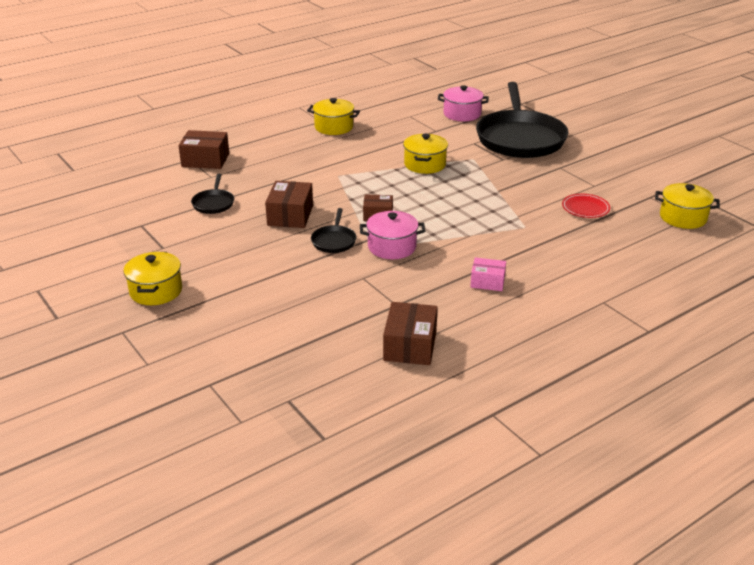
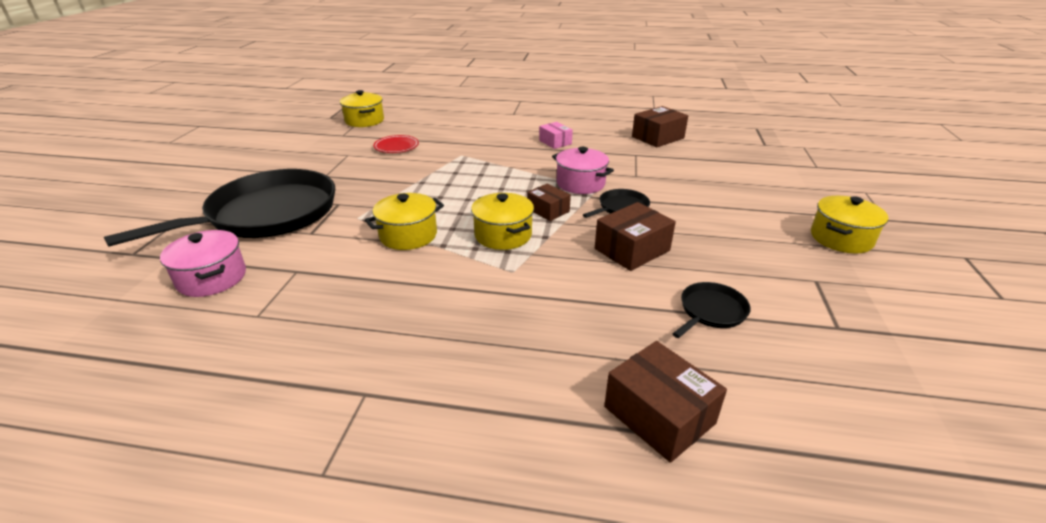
camera: 135 degrees left, 0 degrees up
(334, 127) = (376, 362): yellow pot -> yellow pot (503, 235)

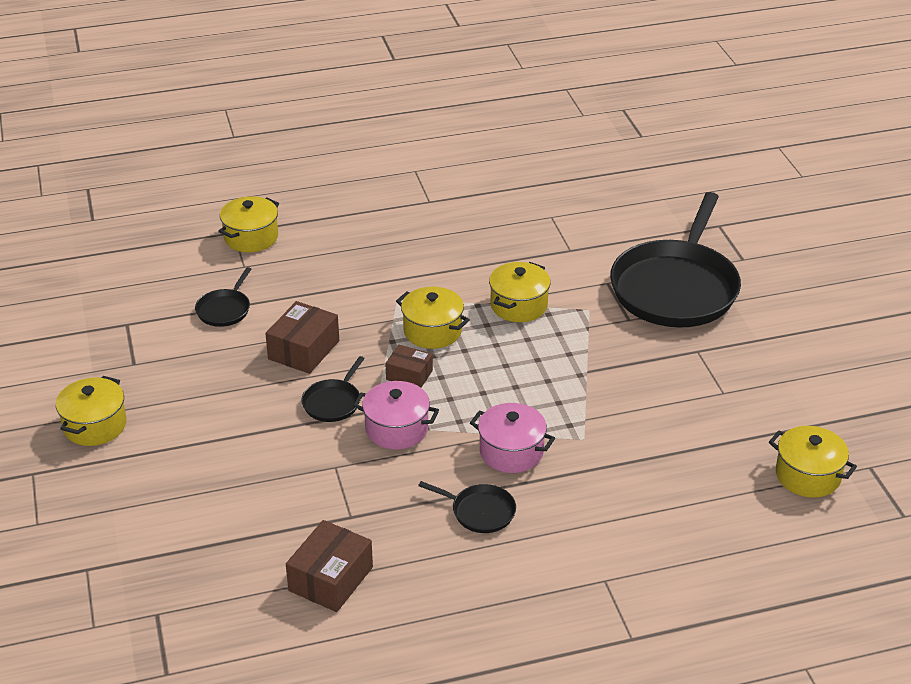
camera: 155 degrees right, 5 degrees up
(212, 278) = (624, 228): pink pot -> pink pot (511, 452)
(396, 147) = (684, 428): red plate -> none
(555, 142) = (480, 512): pink box -> black pan
(659, 415) = (251, 237): brown box -> yellow pot

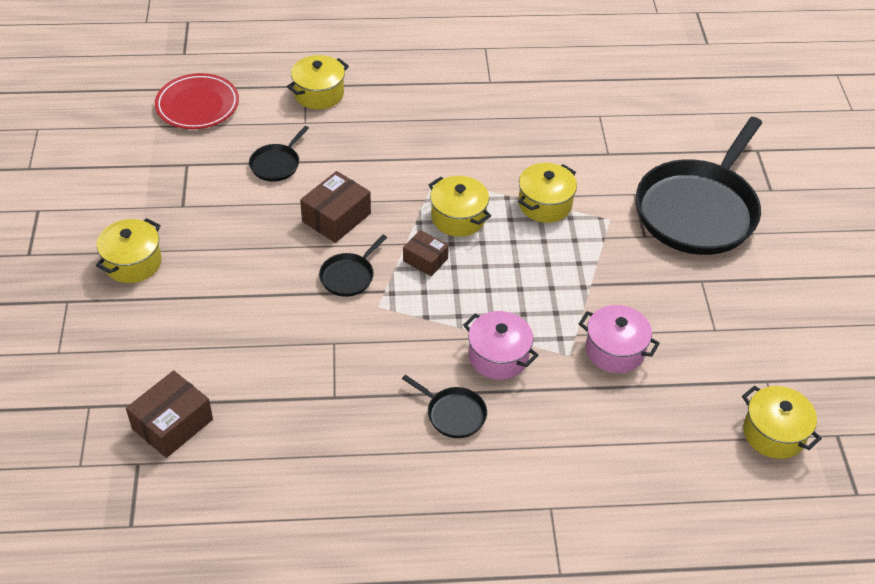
camera: 10 degrees right, 10 degrees up
(122, 266) = (197, 105): none -> red plate
(331, 579) = (300, 458): brown box -> brown box (172, 424)
(396, 429) = (399, 314): pink pot -> pink pot (615, 350)

